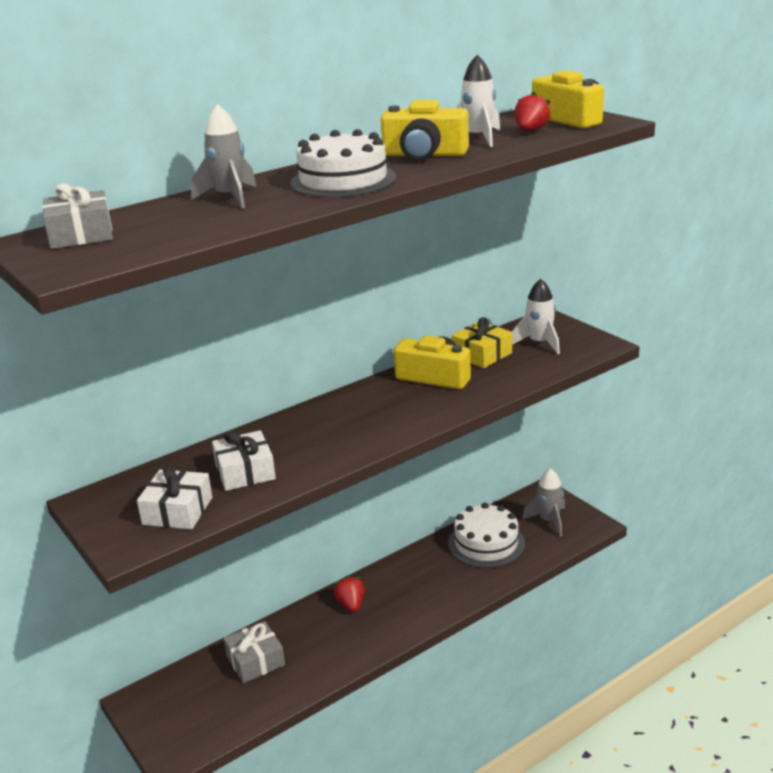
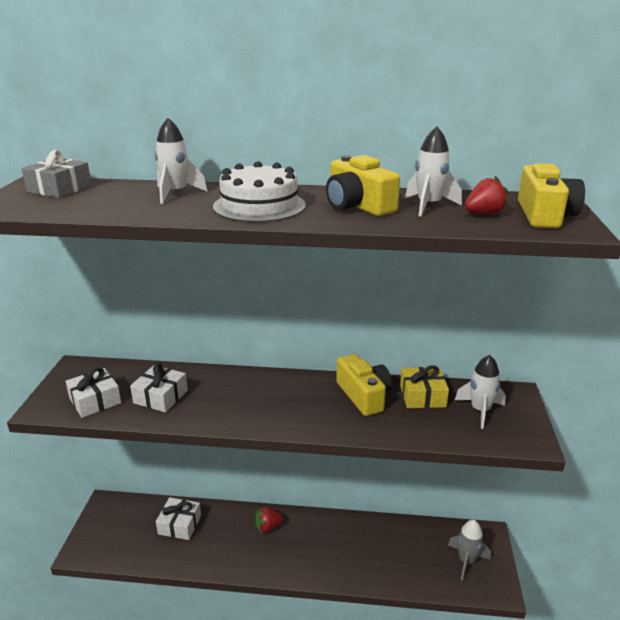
camera: 40 degrees right, 0 degrees up
(230, 198) = (175, 193): grey rocket -> white rocket
(255, 660) = (179, 524): grey gift -> white gift
(351, 604) = (268, 527): red strawberry -> red strawberry turned 135 degrees counterclockwise
(486, 543) = (400, 546): white cake -> none

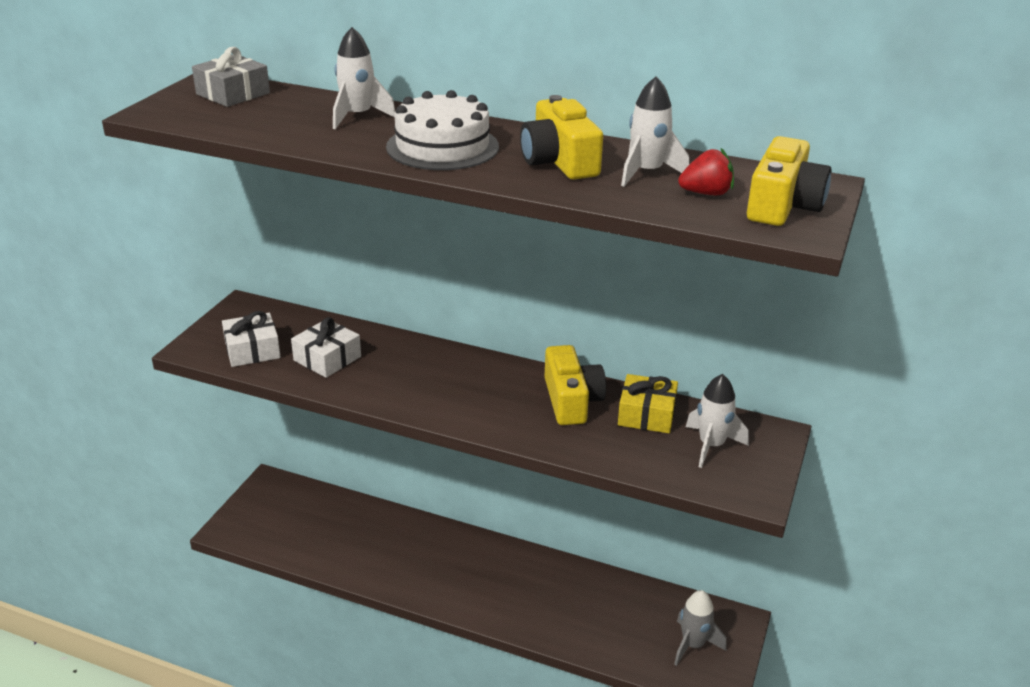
camera: 15 degrees right, 5 degrees up
(179, 524) = (348, 524): white gift -> none
(268, 527) = (454, 550): red strawberry -> none

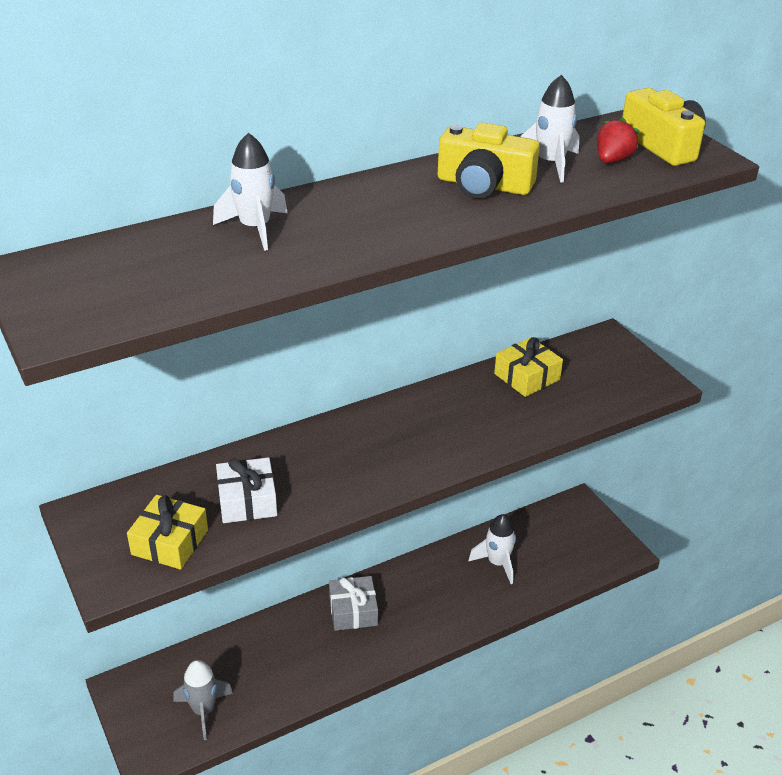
camera: 50 degrees left, 5 degrees up
(233, 94) = (85, 268): grey gift -> grey gift (353, 611)
(252, 350) = (170, 542): white gift -> yellow gift
(442, 146) = (384, 218): white cake -> none
(571, 400) = (470, 401): yellow camera -> none
(693, 645) = (578, 540): grey rocket -> grey rocket (203, 710)
(711, 446) = (593, 370): white rocket -> white rocket (497, 563)

